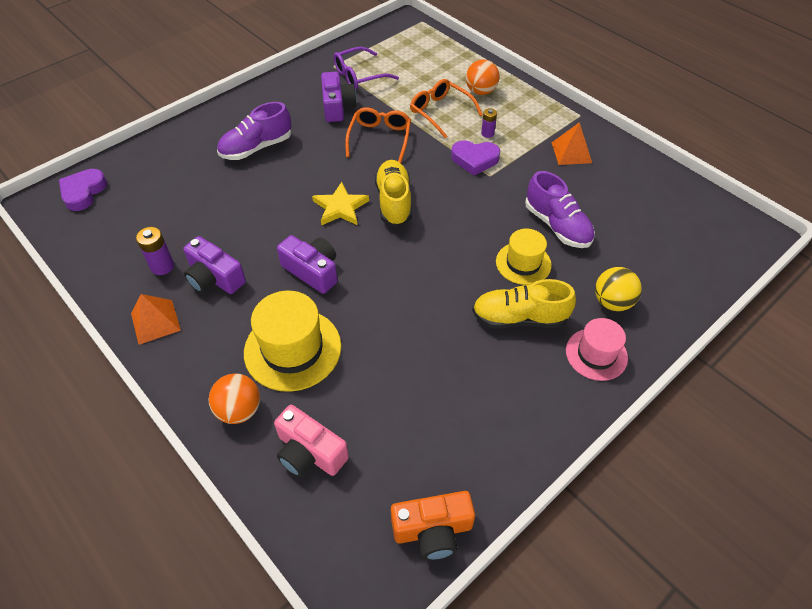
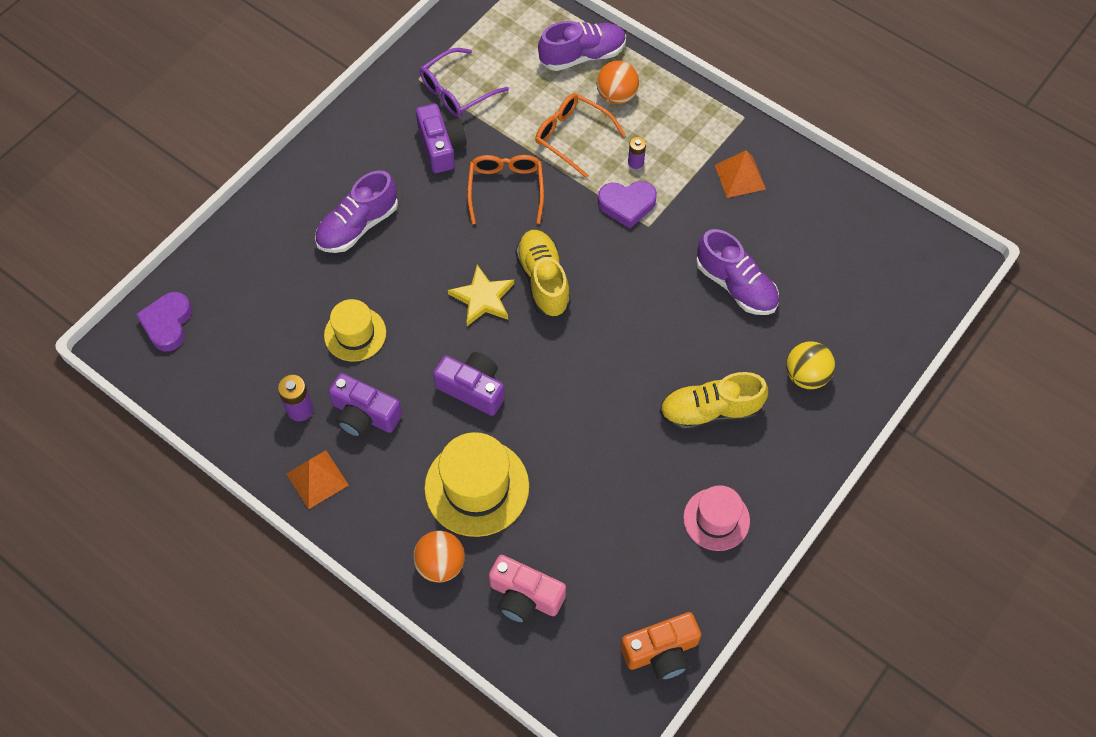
camera: 10 degrees left, 10 degrees up
(459, 66) = (582, 56): none -> purple shoe
(523, 263) = (704, 341): yellow hat -> yellow hat (355, 334)
(596, 354) = (795, 441): pink hat -> pink hat (716, 519)

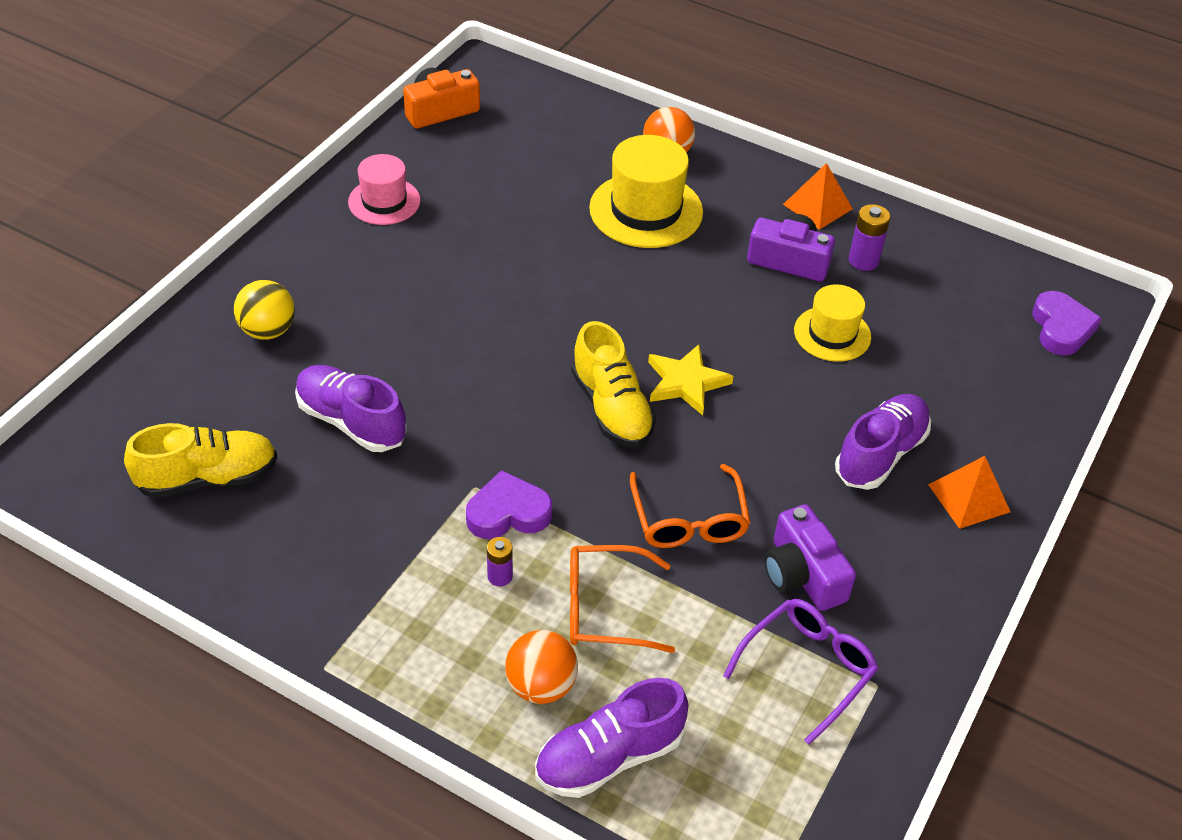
camera: 170 degrees right, 15 degrees down
(472, 388) = (673, 291): purple camera -> none
(524, 596) = (578, 137): pink camera -> none
(572, 136) = (604, 608): orange glasses -> orange glasses turned 150 degrees clockwise
(710, 411) = (389, 289): yellow shoe -> yellow shoe (207, 478)
(740, 177) = (337, 568): orange pyramid -> orange pyramid (969, 498)

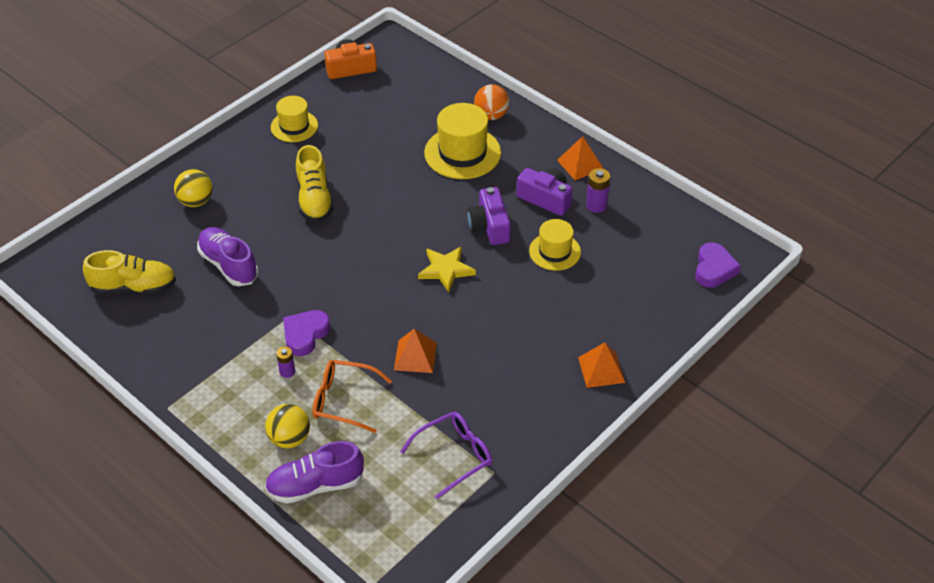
camera: 15 degrees right, 0 degrees up
(384, 201) = (294, 126): pink hat -> yellow hat
(508, 513) = (305, 334): purple heart -> purple heart turned 60 degrees counterclockwise
(541, 686) = (289, 439): orange ball -> yellow ball
(611, 408) = (392, 279): yellow shoe -> yellow shoe (314, 199)
(689, 520) = (415, 356): orange glasses -> orange pyramid
(802, 574) = (474, 400): purple camera -> purple camera (489, 226)
(880, 454) = (554, 333): purple shoe -> none

